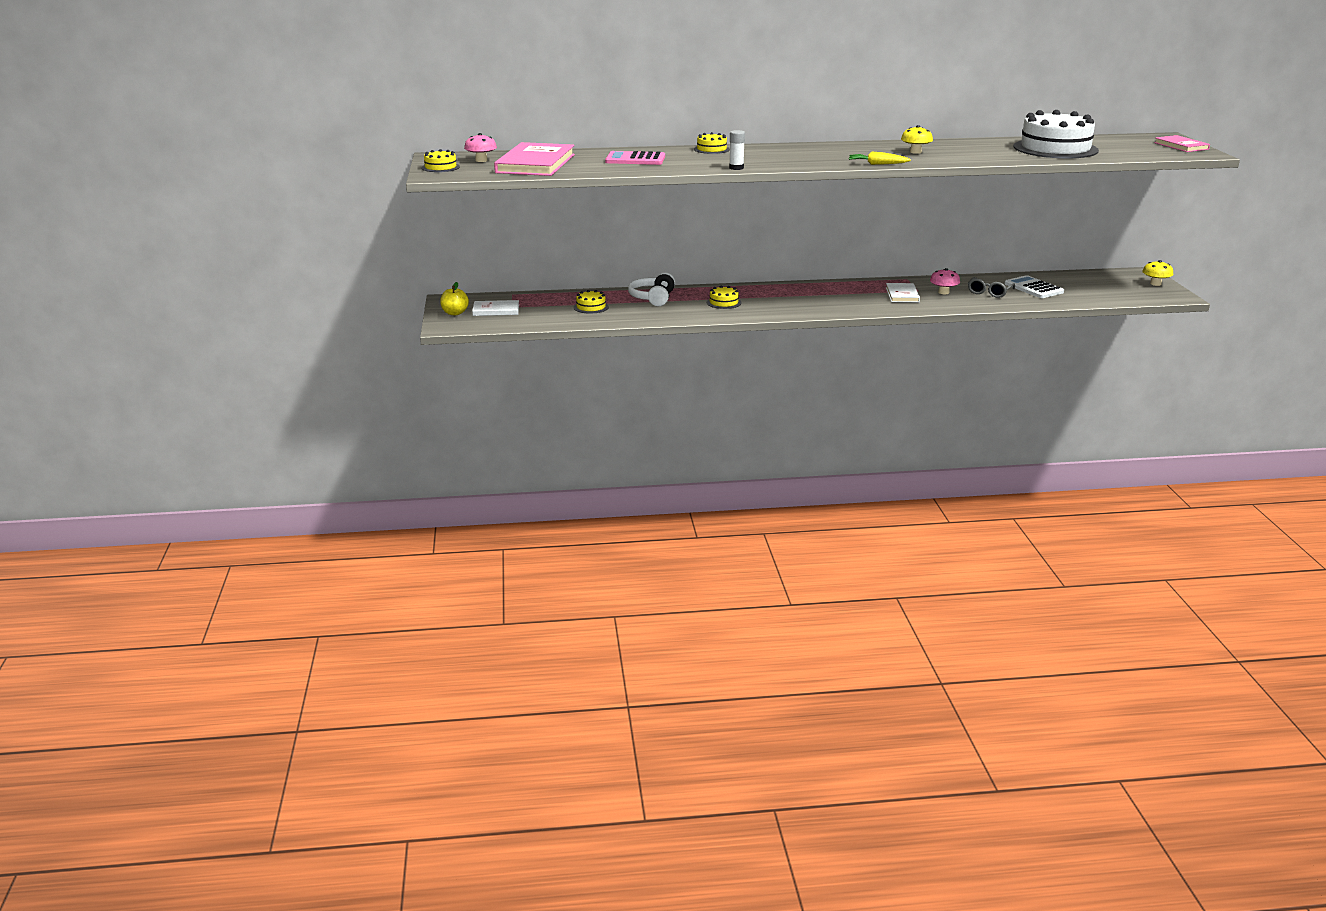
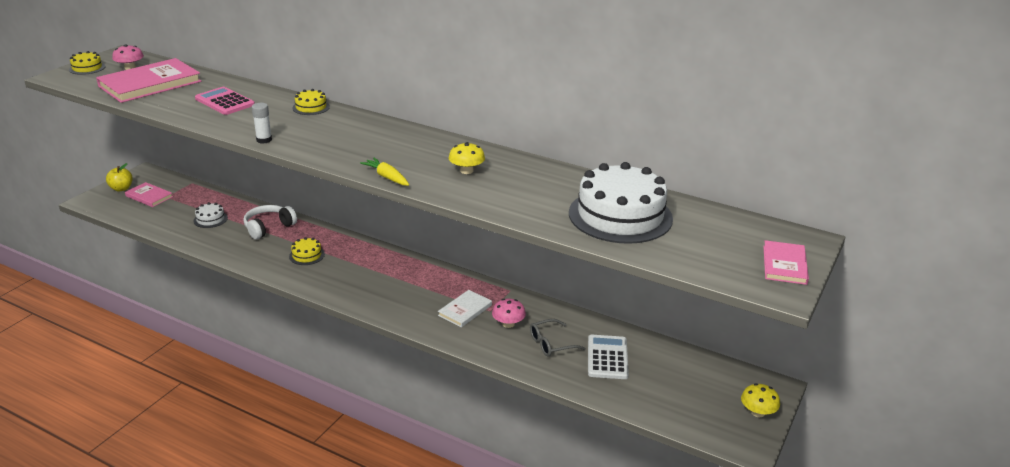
camera: 35 degrees right, 5 degrees up
(496, 310) = (149, 196): white book -> pink book
(591, 307) = (210, 219): yellow cake -> white cake

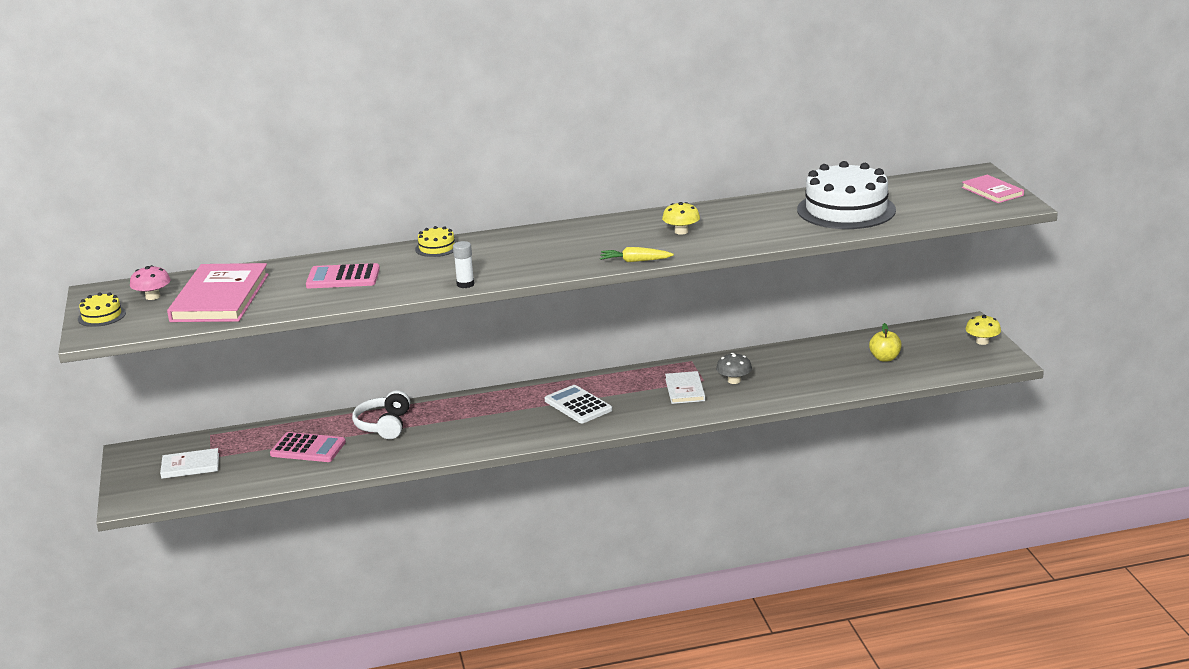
camera: 40 degrees left, 5 degrees down
(121, 188) = (139, 476): yellow apple -> yellow apple (885, 358)
(149, 196) = (190, 466): pink book -> white book
(210, 219) = (308, 448): white cake -> pink calculator
(307, 255) = (470, 424): yellow cake -> none
(508, 324) = (734, 380): pink mushroom -> grey mushroom
(551, 344) = (788, 376): grey glasses -> none
(607, 357) = (840, 363): white calculator -> white calculator (578, 405)

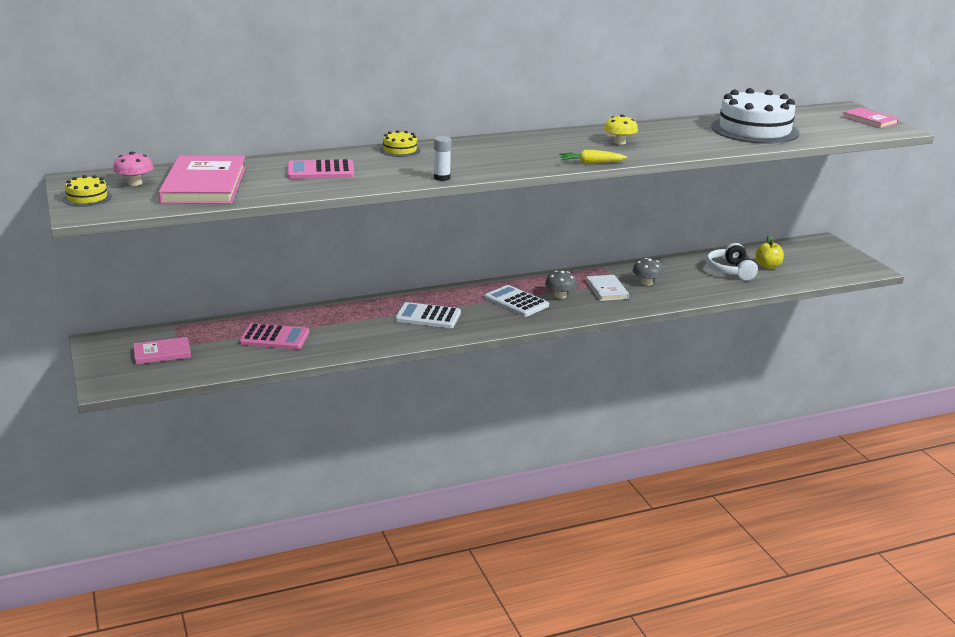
camera: 10 degrees left, 0 degrees up
(190, 466) = (162, 353): white book -> pink book
(384, 425) = (341, 318): white headphones -> white headphones (730, 271)
(476, 423) = (428, 316): none -> white calculator
(630, 397) = (560, 296): none -> grey mushroom
(982, 342) = (842, 254): yellow mushroom -> none

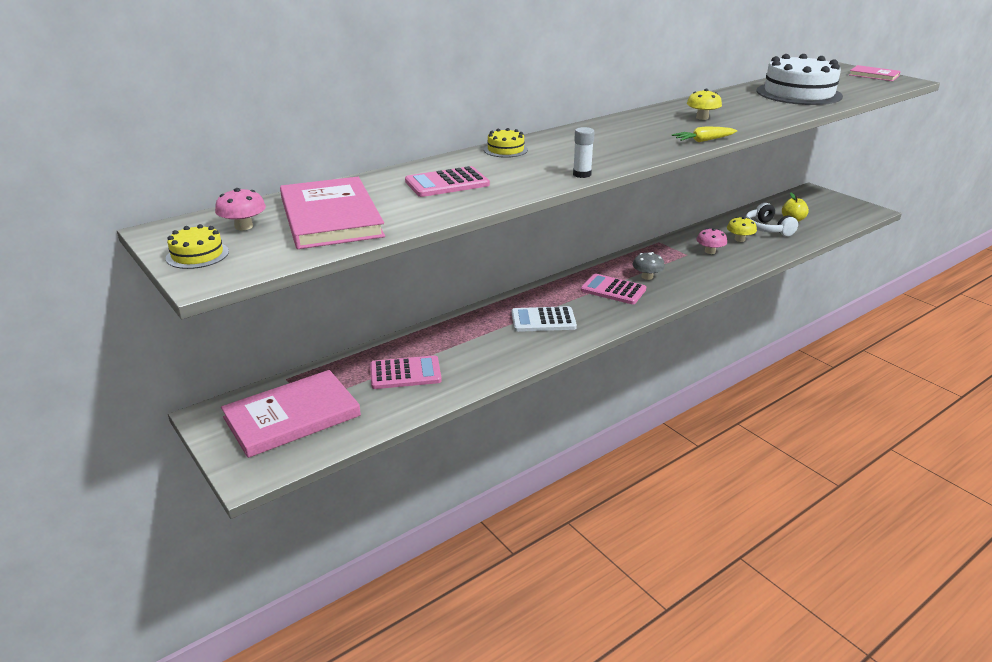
camera: 15 degrees left, 5 degrees up
(162, 353) = (292, 417): pink book -> pink book, size x1.88
(516, 302) = (613, 290): white calculator -> pink calculator
(607, 290) = (682, 264): white book -> none
(647, 283) = (710, 251): grey mushroom -> pink mushroom
(690, 276) = (739, 239): none -> yellow mushroom

